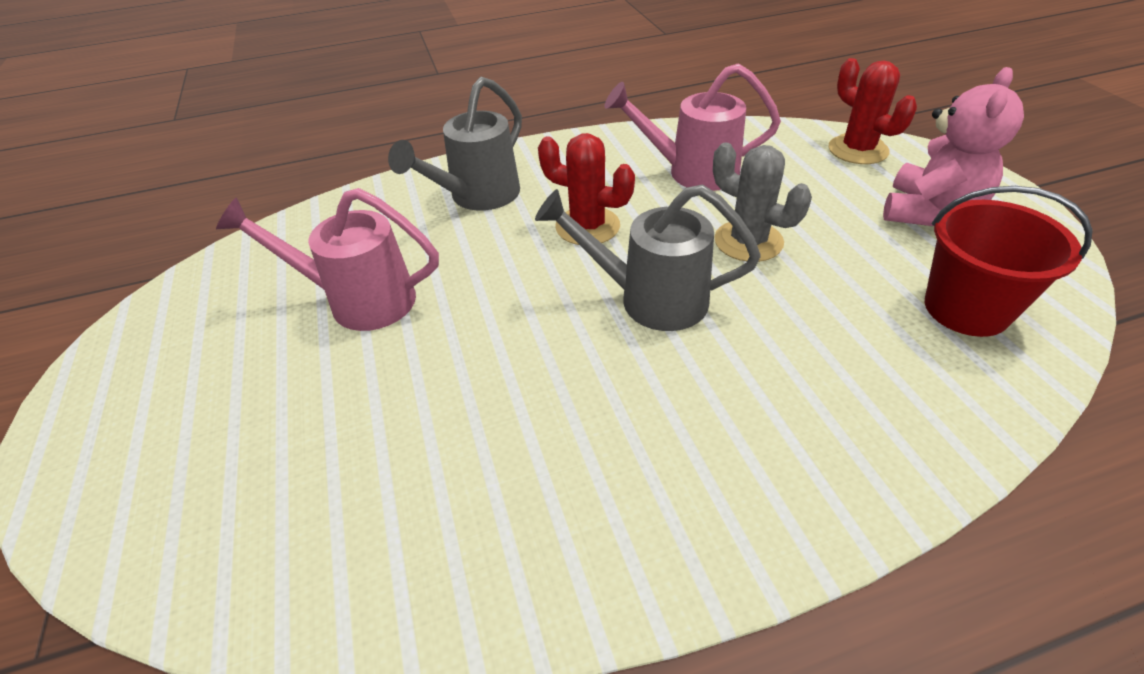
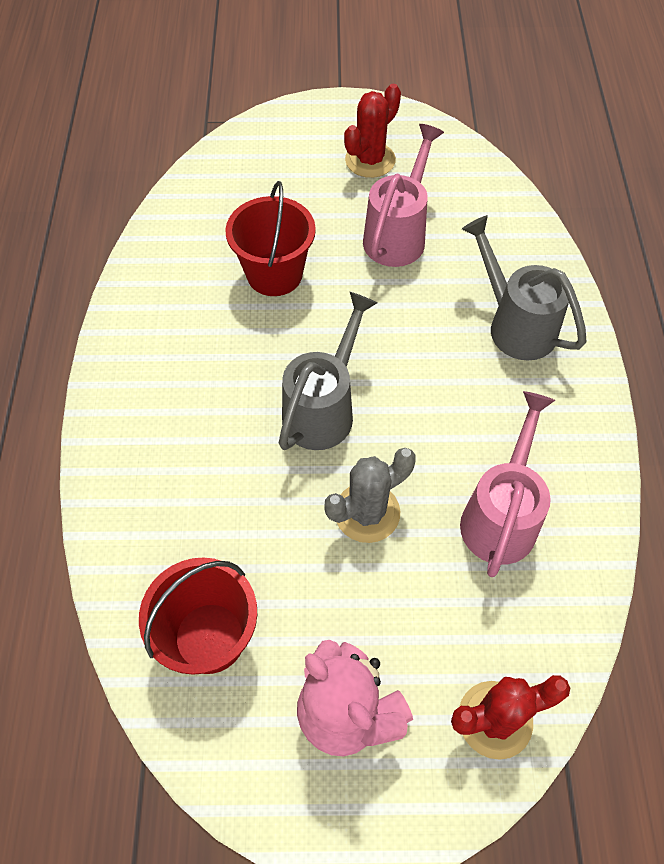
camera: 105 degrees right, 15 degrees up
(455, 403) = (274, 274): none -> red bucket
(587, 226) = (437, 395): red cactus -> red cactus (370, 160)

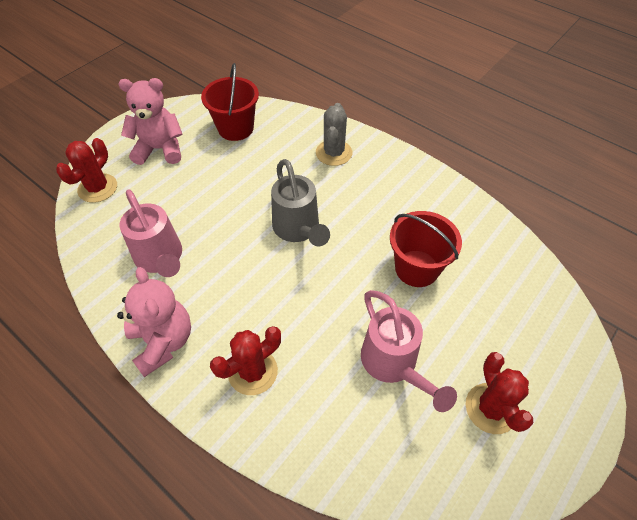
camera: 130 degrees right, 5 degrees down
(367, 512) = (225, 208): grey cactus -> grey cactus (334, 153)
(515, 325) = (253, 372): grey watering can -> red cactus
(574, 419) = (163, 342): none -> pink teddy bear

